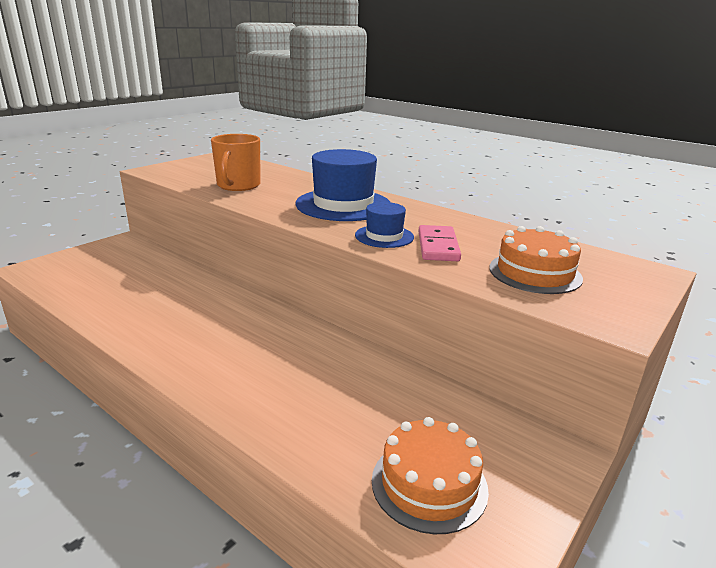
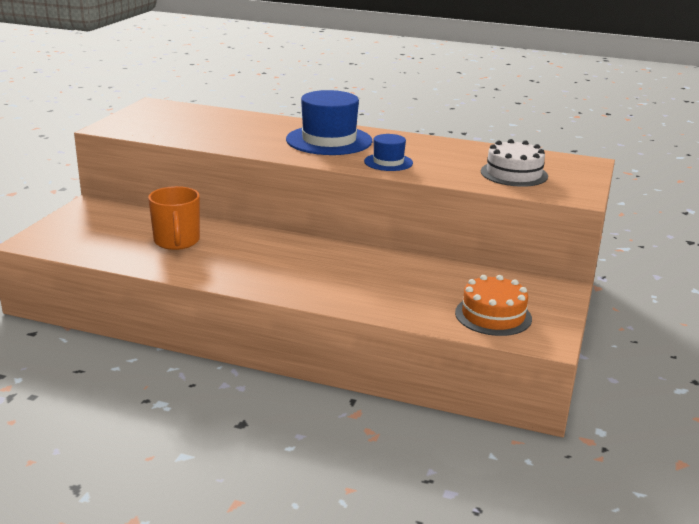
camera: 20 degrees left, 0 degrees up
(238, 185) = (215, 134): orange mug -> orange mug (177, 241)
(438, 246) = (434, 164): pink domino -> none
(535, 273) = (514, 174): orange cake -> white cake

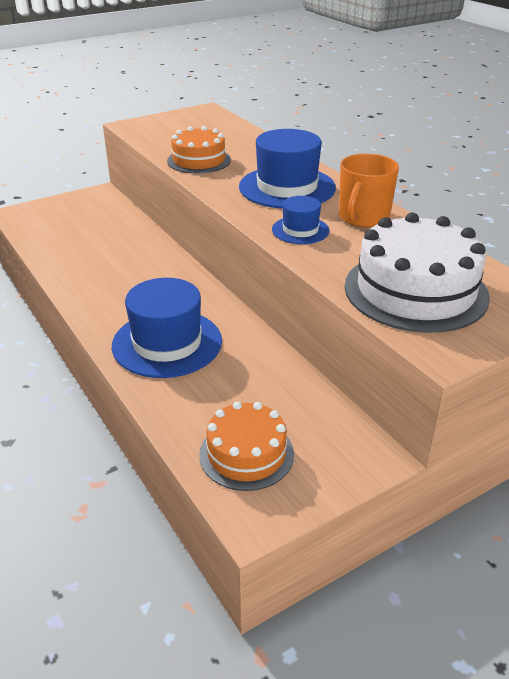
camera: 40 degrees right, 10 degrees up
(177, 241) = (107, 249): orange mug -> orange mug (363, 217)
(225, 139) = (199, 160): none -> orange cake
(339, 281) = (167, 343): none -> blue hat
(514, 174) = (415, 290): white cake -> white cake, size x1.61

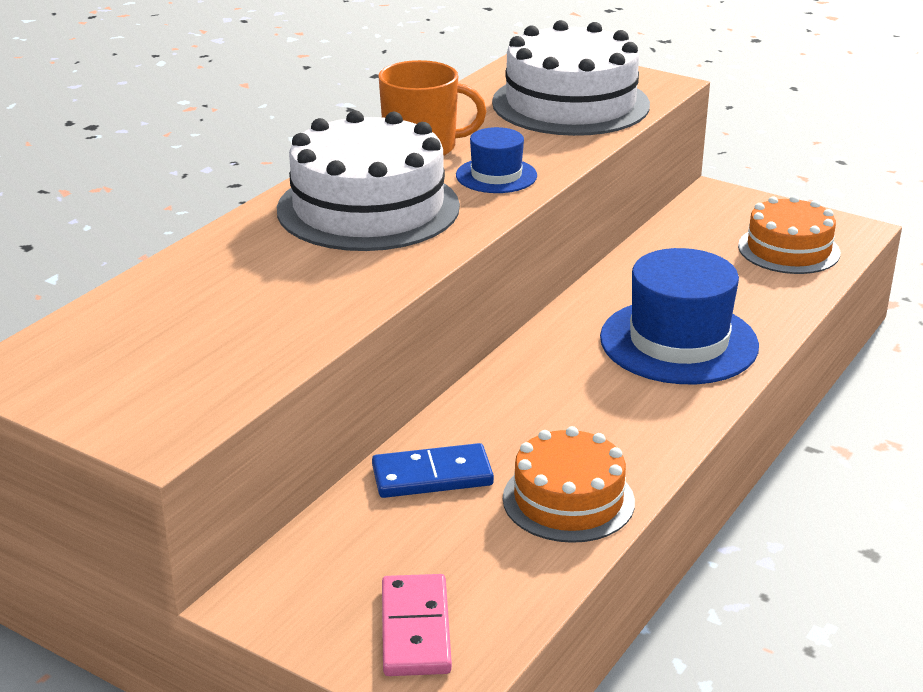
camera: 115 degrees left, 5 degrees down
(47, 215) = (415, 629): none -> pink domino
(129, 238) = (432, 476): none -> blue domino
(199, 160) = (313, 301): orange cake -> orange cake (568, 500)
(287, 187) = (368, 208): blue hat -> white cake

